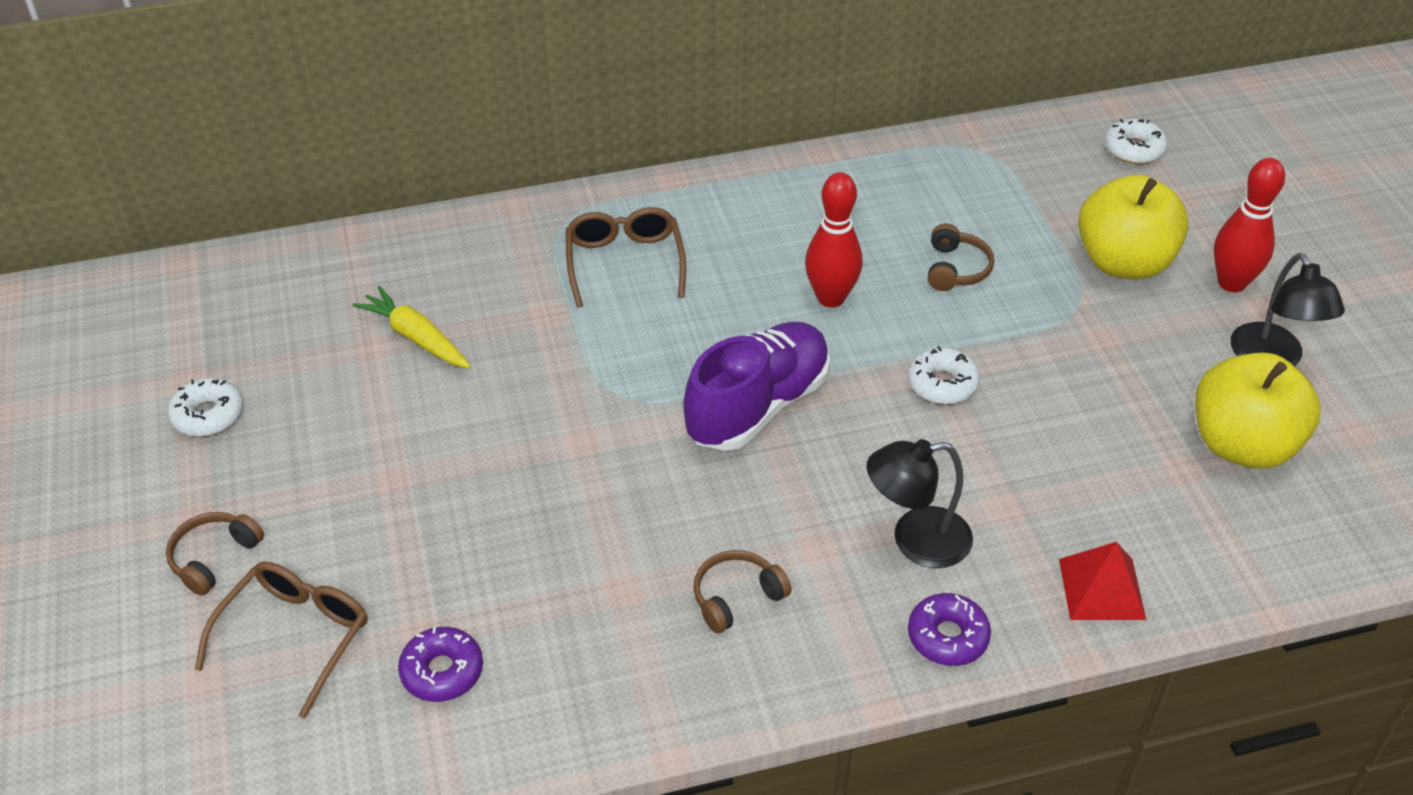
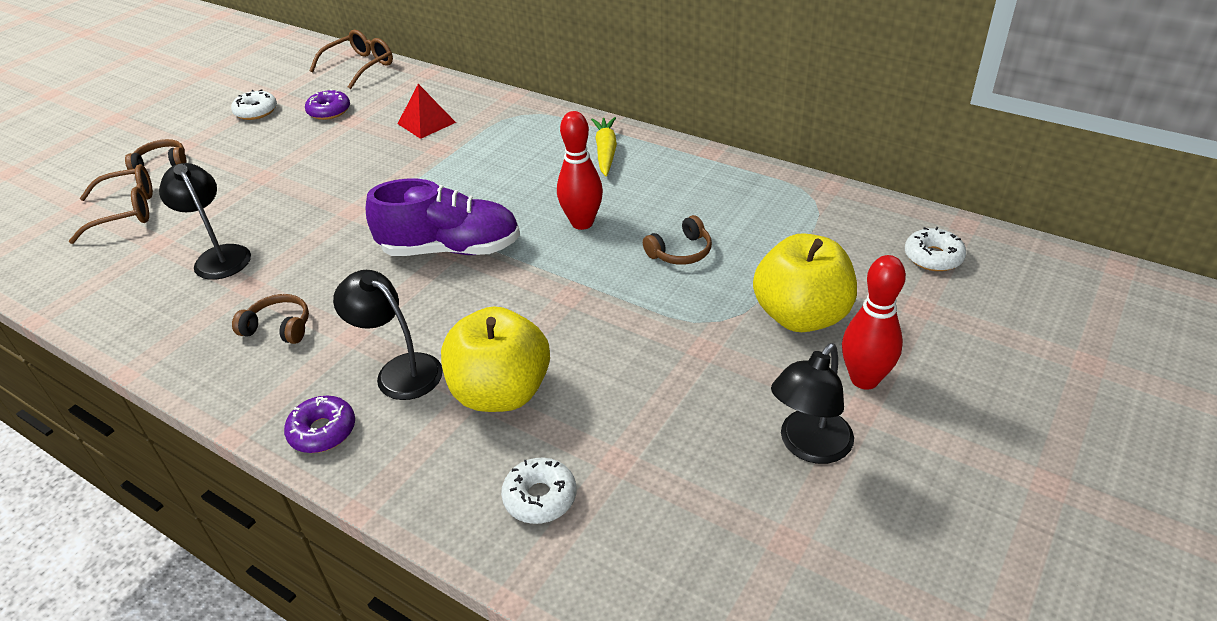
camera: 50 degrees right, 5 degrees down
(416, 337) = (374, 127): yellow carrot -> yellow carrot (605, 152)
(442, 671) = (135, 264): purple donut -> purple donut (329, 111)
(527, 589) = (219, 256): none -> black lamp
(624, 262) = (513, 147): brown glasses -> brown glasses (360, 66)
(942, 384) = (561, 304): white donut -> white donut (540, 497)
(1101, 589) = (441, 482): red pyramid -> red pyramid (426, 123)
(1242, 445) = (685, 480): yellow apple -> yellow apple (501, 392)

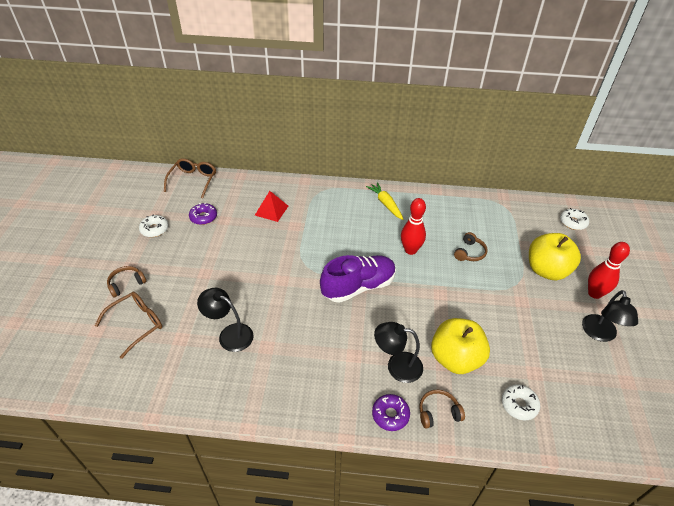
camera: 30 degrees left, 5 degrees up
(279, 327) = (309, 365): brown headphones -> brown headphones (438, 412)

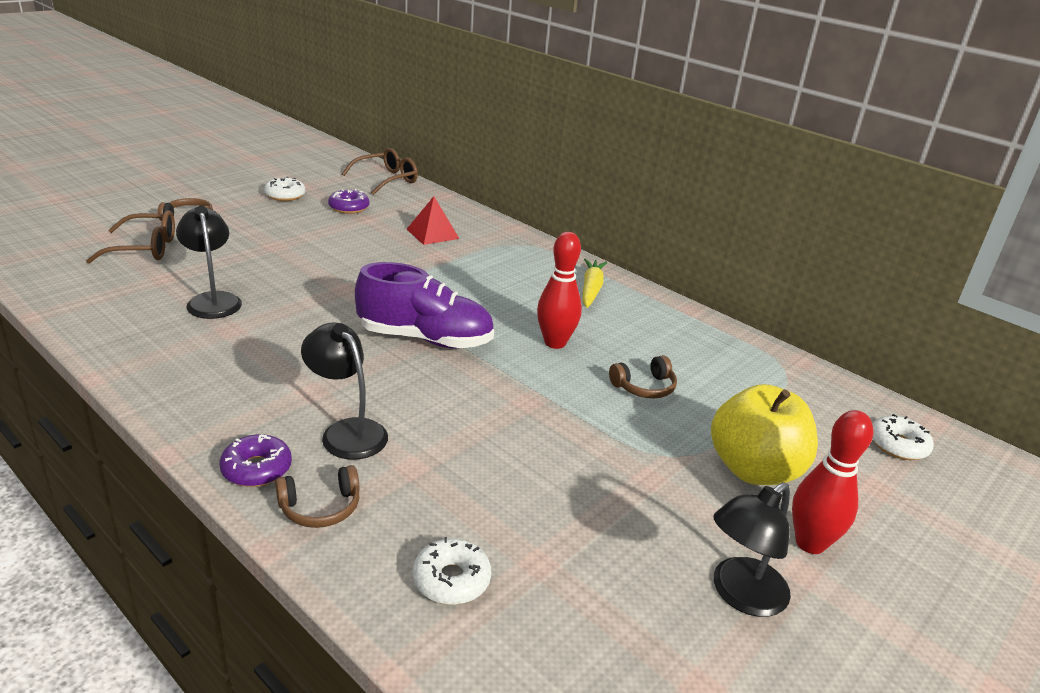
camera: 35 degrees right, 15 degrees down
(438, 412) = (320, 508): brown headphones -> brown headphones turned 135 degrees clockwise
(455, 358) = (439, 473): yellow apple -> none

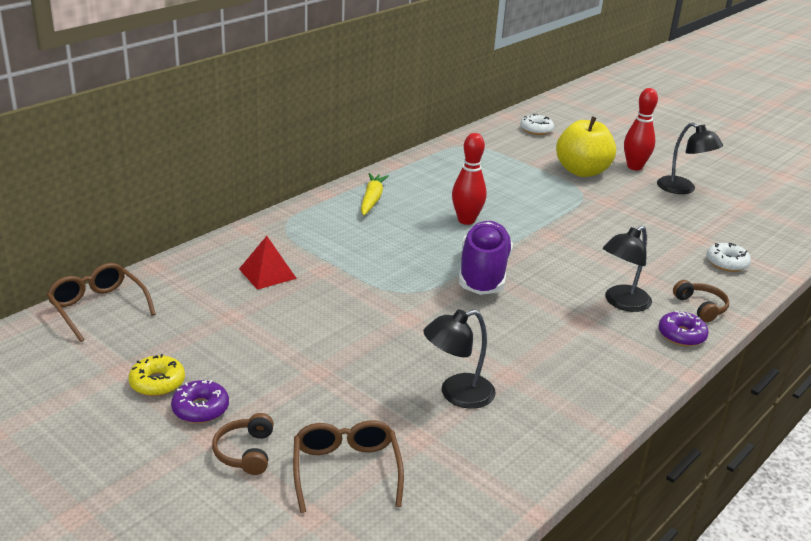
camera: 90 degrees left, 0 degrees up
(285, 195) = (157, 382): white donut -> yellow donut
(349, 208) = (198, 330): purple donut -> purple donut (200, 409)
(591, 289) = (372, 200): yellow carrot -> yellow carrot turned 90 degrees clockwise
(644, 387) = (512, 193): brown headphones -> none

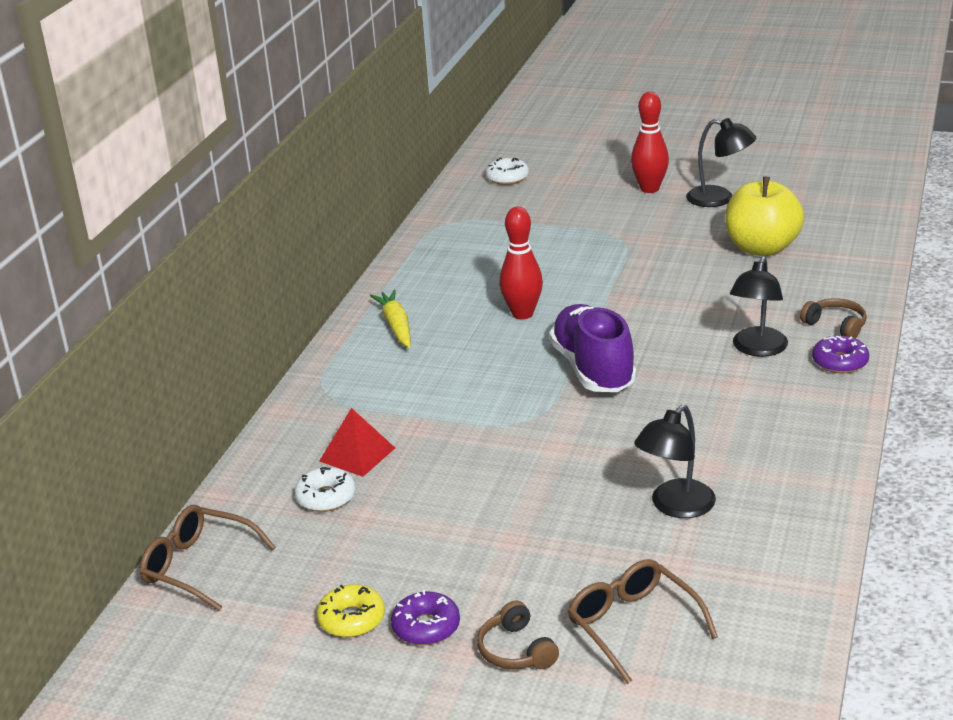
camera: 20 degrees left, 0 degrees up
(582, 171) = (598, 213): yellow apple -> yellow apple (762, 248)
(726, 263) = (825, 268): white donut -> white donut (326, 497)

